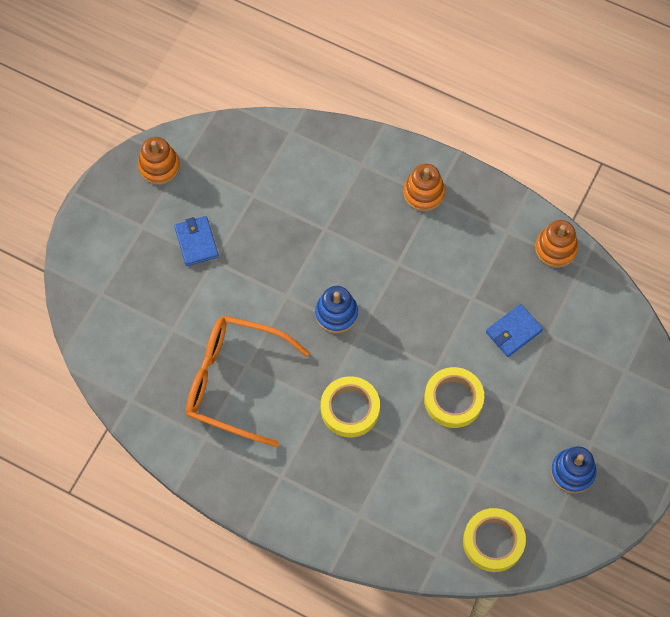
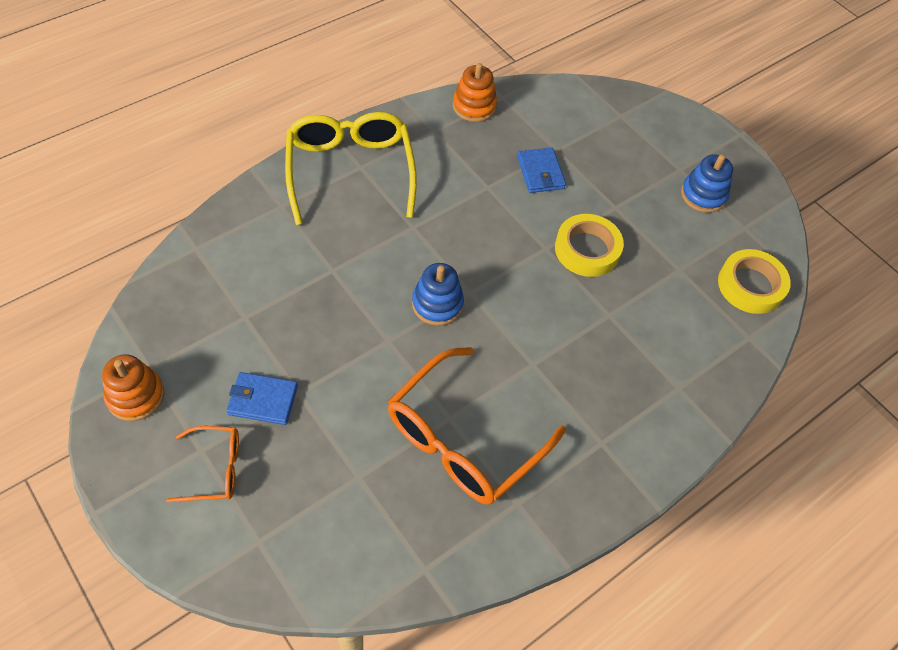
camera: 70 degrees left, 10 degrees down
(134, 241) = (214, 469): none -> orange glasses
(350, 409) = (553, 341): yellow tape -> none
(423, 193) = (350, 172): orange stacking toy -> yellow glasses

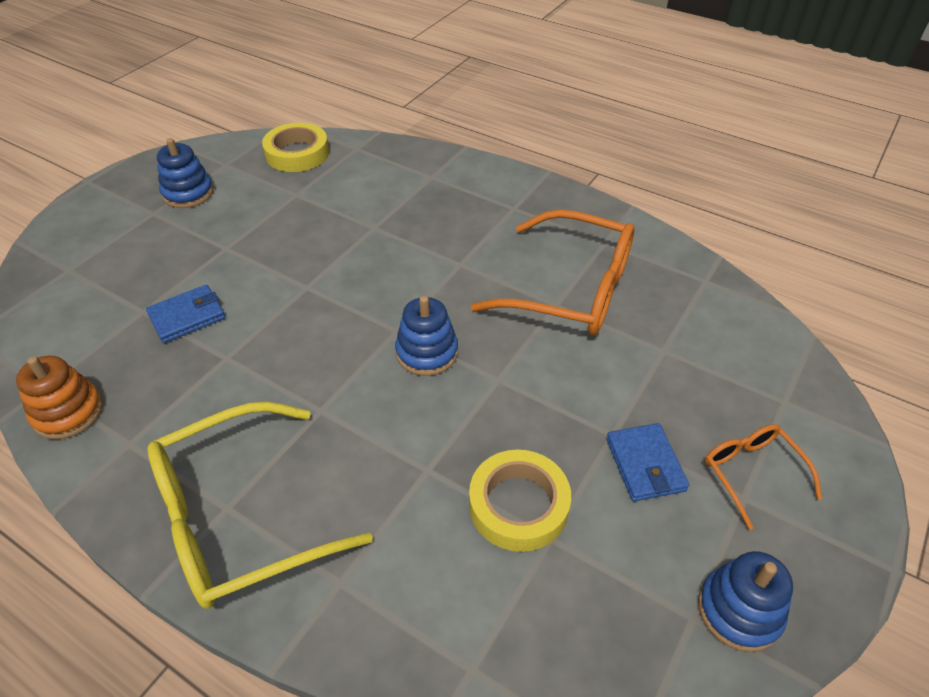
camera: 105 degrees left, 10 degrees down
(135, 396) = (739, 611): orange stacking toy -> blue stacking toy
(587, 249) = (296, 257): yellow tape -> yellow tape (518, 505)

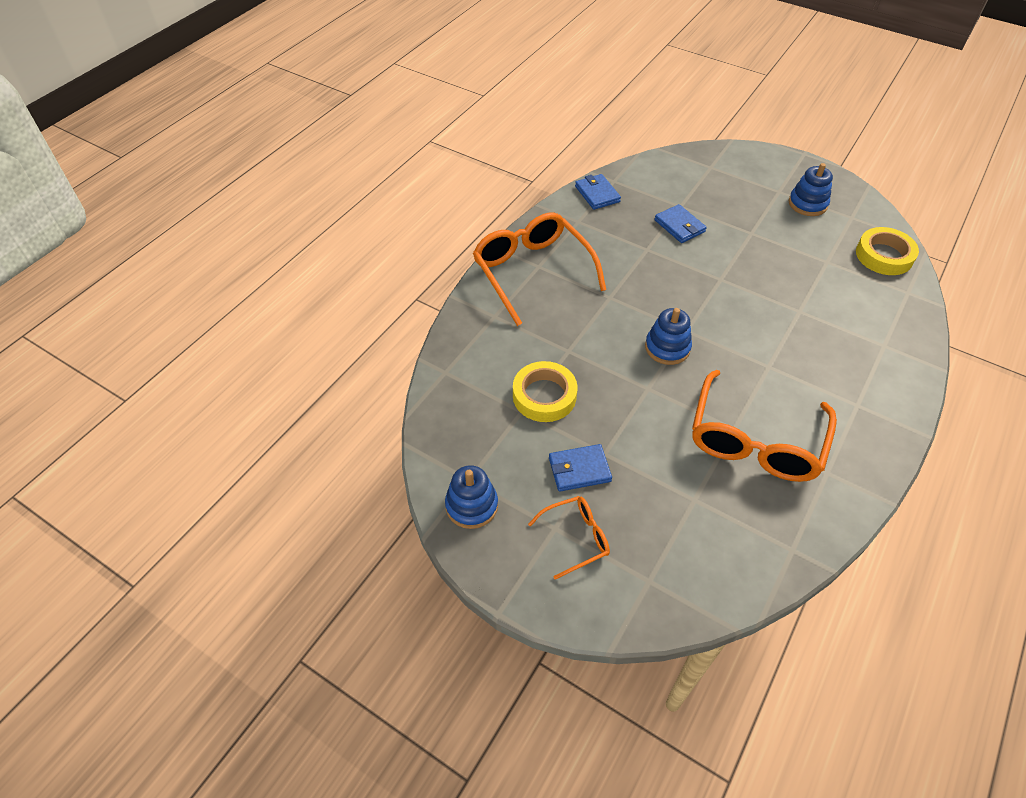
camera: 90 degrees right, 5 degrees up
(68, 412) = (597, 194): orange stacking toy -> blue wallet
(242, 517) = (533, 273): yellow glasses -> orange glasses

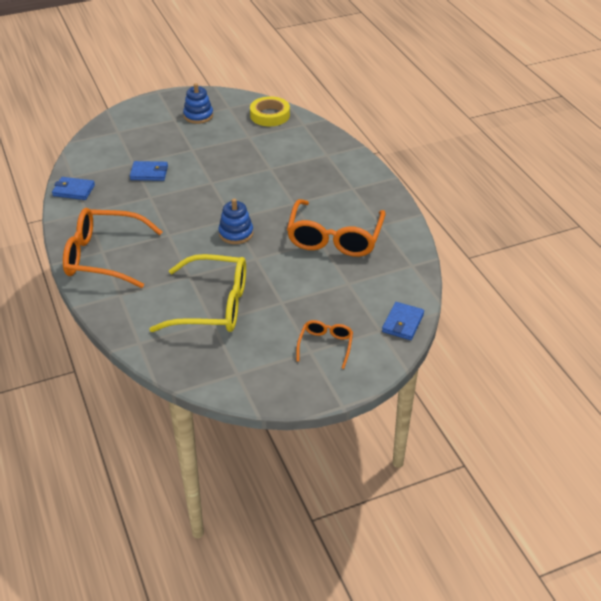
camera: 55 degrees left, 10 degrees down
(471, 505) = (258, 381): blue stacking toy -> none
(544, 396) = (211, 305): yellow tape -> yellow glasses
(579, 470) = (281, 319): blue wallet -> blue wallet (403, 323)
(755, 439) = (335, 237): orange glasses -> orange glasses turned 45 degrees clockwise

